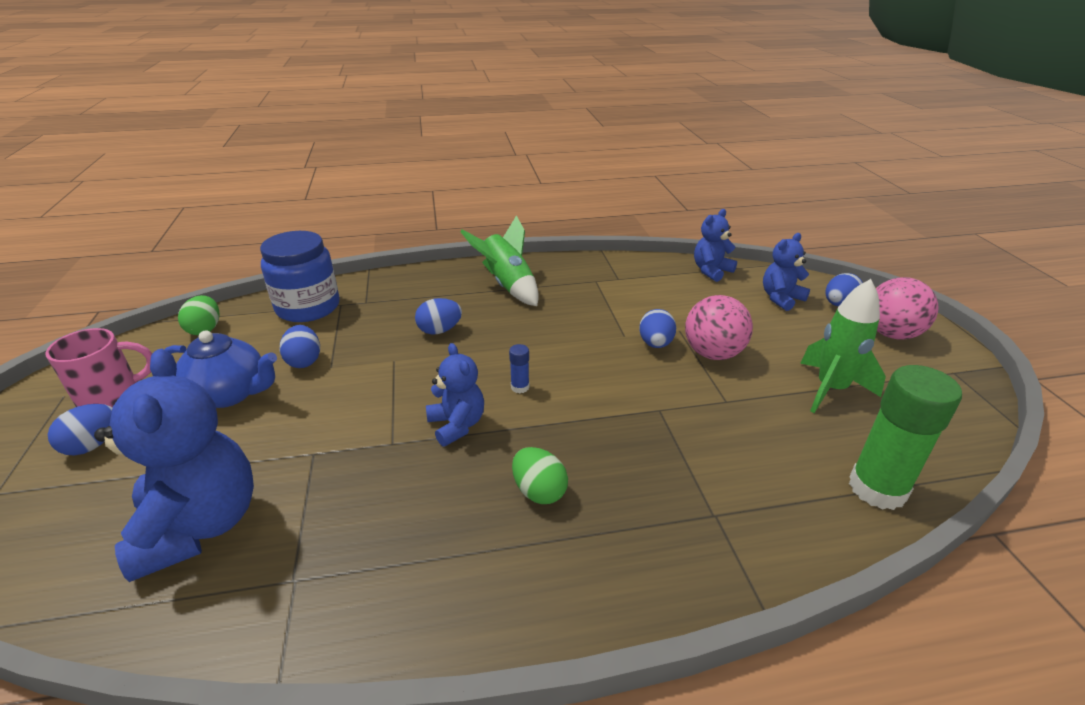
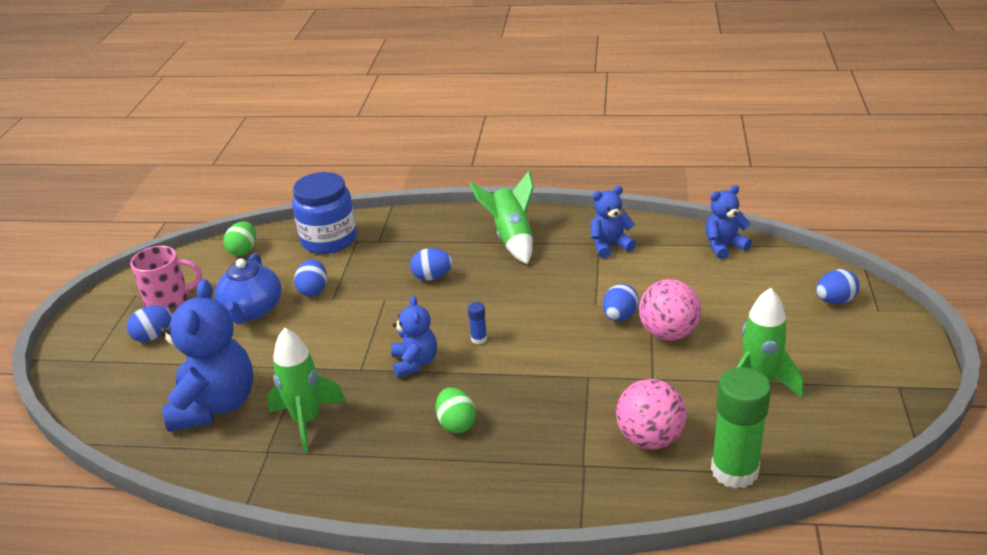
camera: 20 degrees right, 0 degrees up
(230, 393) = (252, 310): blue teapot -> blue teapot turned 60 degrees clockwise
(340, 523) = (307, 420): none -> green rocket
(781, 298) = (777, 286): blue teddy bear -> blue teddy bear (610, 246)
(891, 334) = (865, 339): pink ball -> pink ball (650, 438)

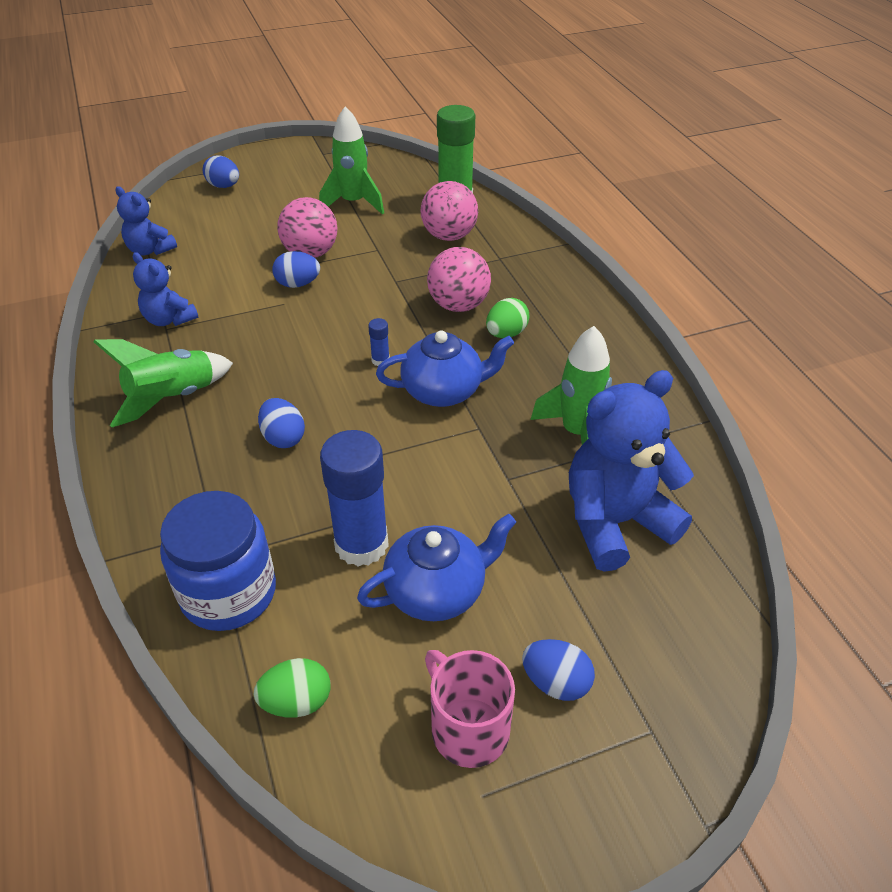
camera: 120 degrees left, 10 degrees up
(313, 290) = (361, 544): blue egg -> blue glue stick
(415, 363) = (444, 391): blue teddy bear -> blue teapot
(521, 406) = (458, 305): none -> pink ball

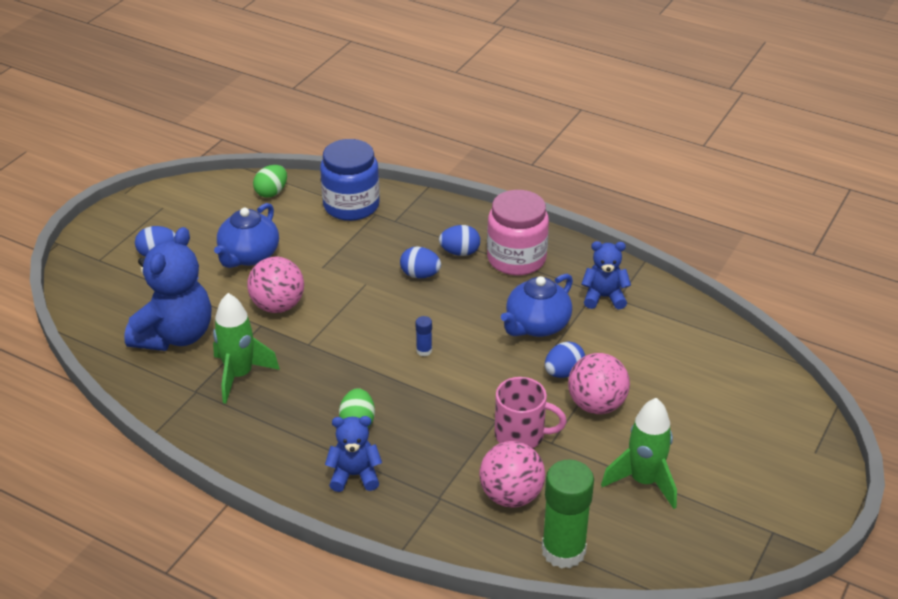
camera: 140 degrees right, 5 degrees down
(150, 250) = (714, 334): blue teddy bear -> blue teddy bear (354, 475)
(173, 398) = (516, 259): green rocket -> pink jar
(224, 186) = (780, 428): blue egg -> blue egg (460, 252)
(361, 544) = (310, 253): blue glue stick -> none
(444, 391) = (356, 354): blue teapot -> blue teapot (536, 325)
(458, 305) = (420, 426): pink ball -> pink ball (278, 306)
(468, 728) = (186, 221): pink mug -> pink mug (521, 435)

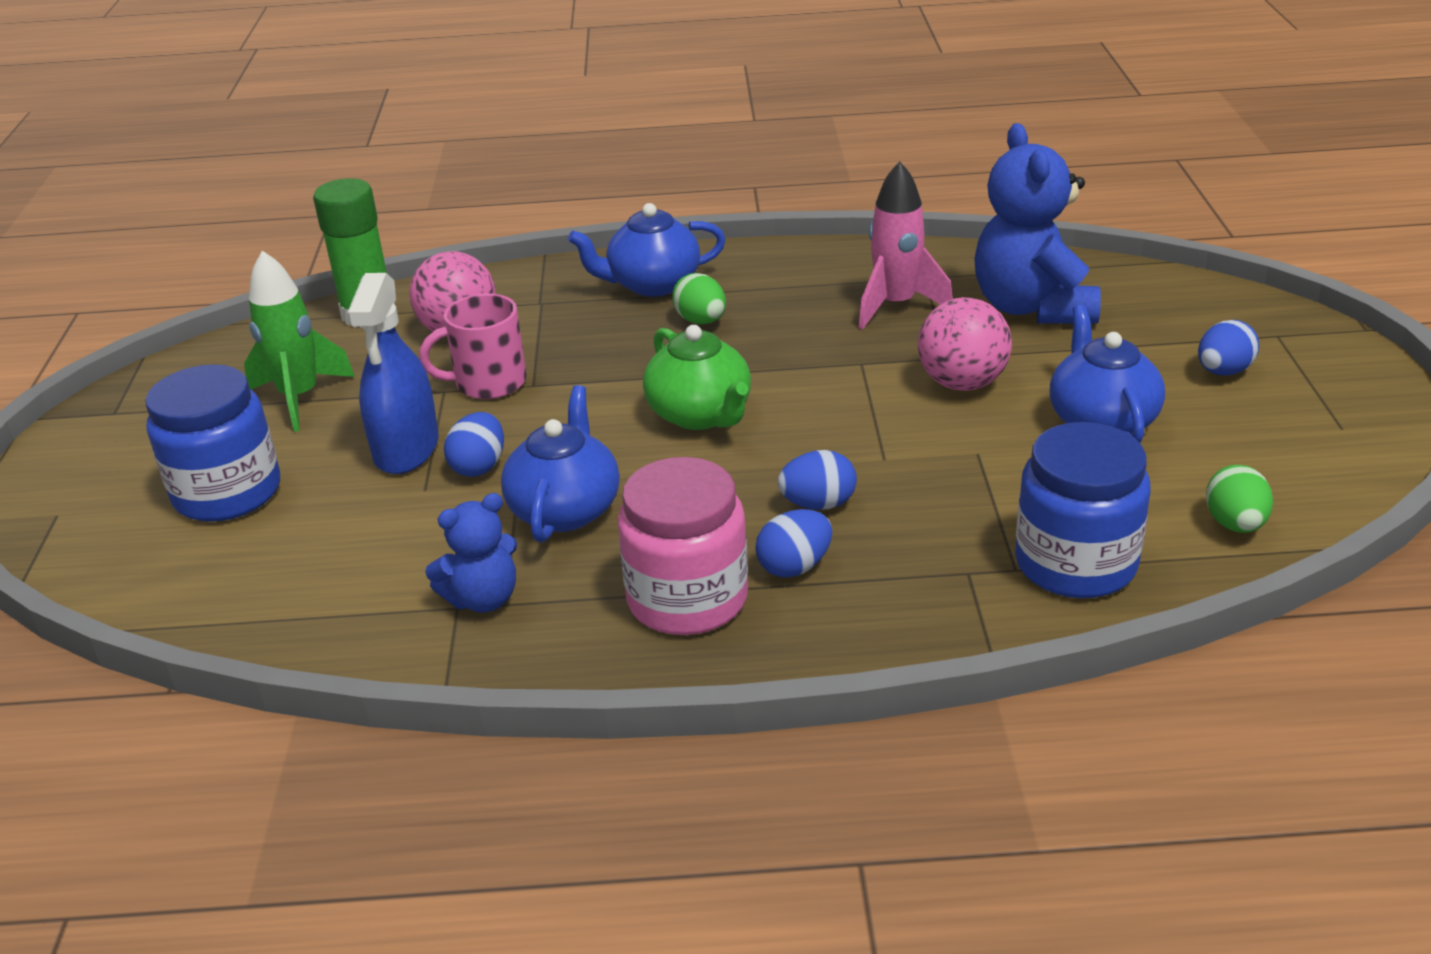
camera: 150 degrees right, 5 degrees down
(239, 375) = (896, 306): green rocket -> pink rocket
(354, 475) = (652, 284): blue teddy bear -> blue teapot
(424, 350) = (701, 415): blue glue stick -> green teapot
(596, 405) = (406, 449): pink ball -> blue spray bottle
(710, 420) = (227, 493): none -> blue jar

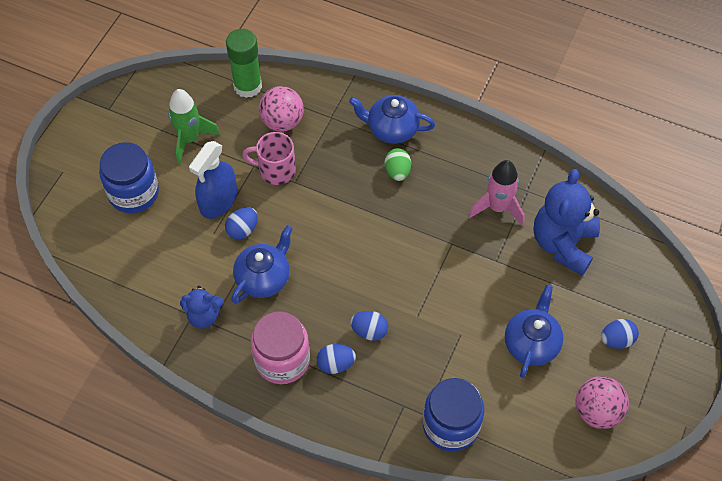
camera: 25 degrees right, 25 degrees up
(701, 415) = (356, 243): green teapot -> none
(962, 383) = (487, 283): pink ball -> pink ball (597, 411)
(1235, 524) = (536, 439): green egg -> none

